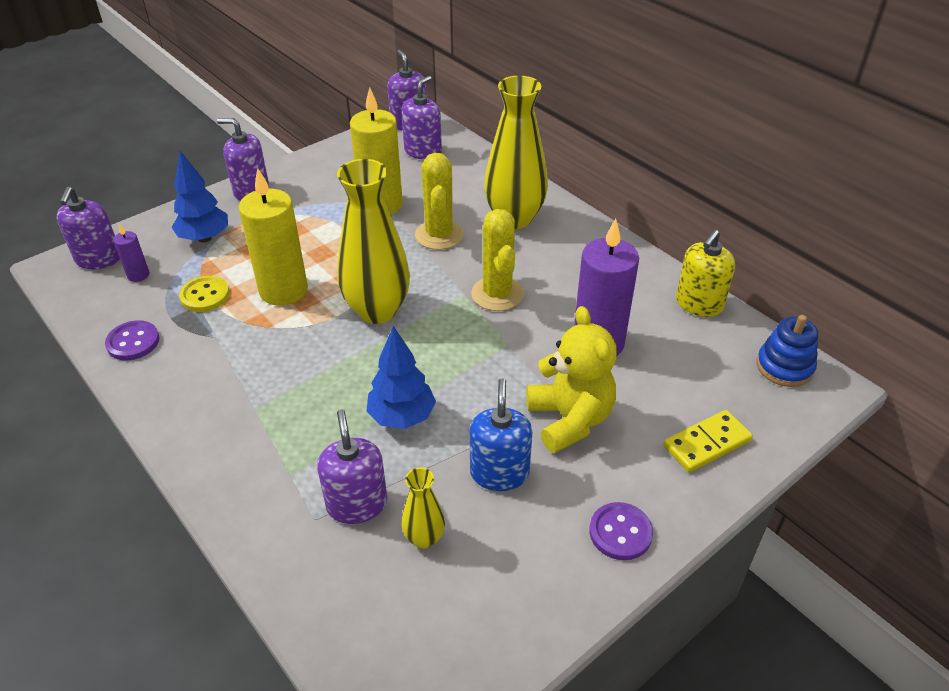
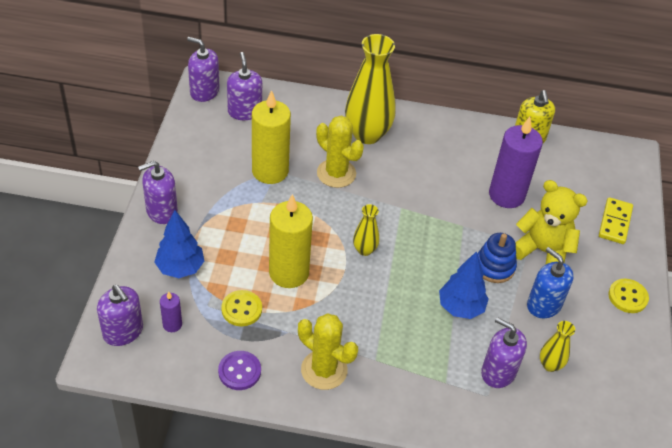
camera: 45 degrees left, 5 degrees up
(377, 310) = (364, 250): yellow vase -> yellow vase, size x0.48
(497, 294) = (419, 195): yellow cactus -> yellow cactus (324, 370)
(620, 532) = (627, 297): purple button -> yellow button
(784, 367) = (604, 154): blue stacking toy -> blue stacking toy (494, 267)

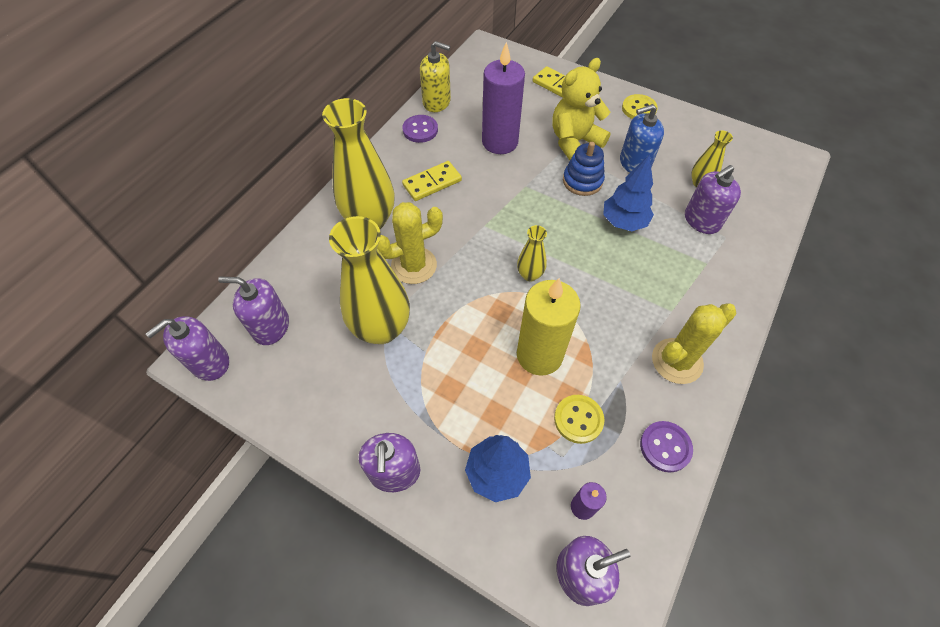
camera: 65 degrees left, 10 degrees up
(270, 171) = (381, 328): yellow candle -> yellow vase
(429, 161) = (432, 183): none -> yellow domino
(486, 136) = (420, 130): none -> purple button

